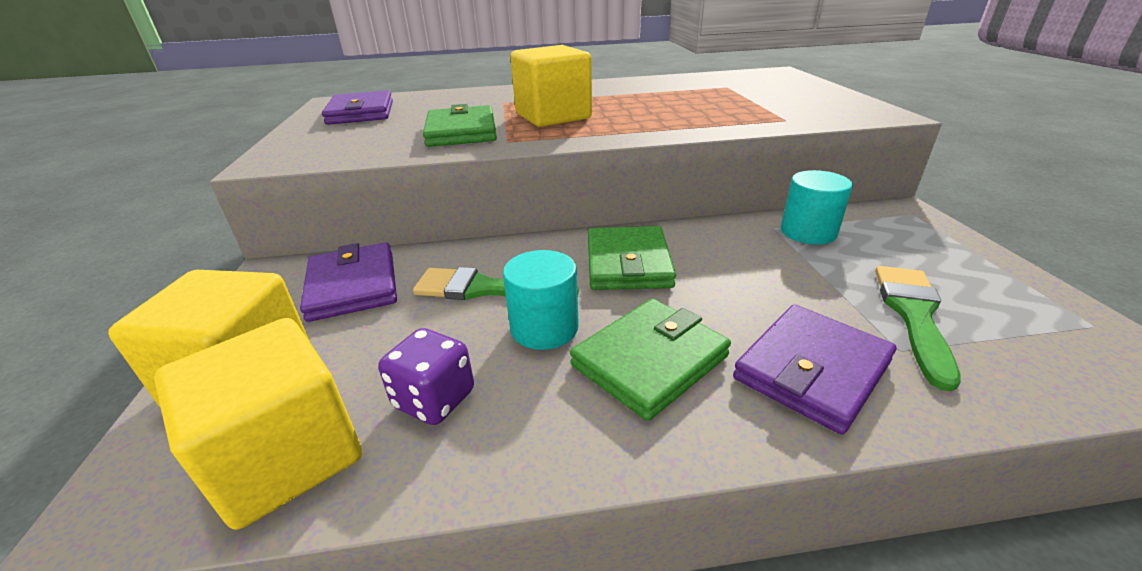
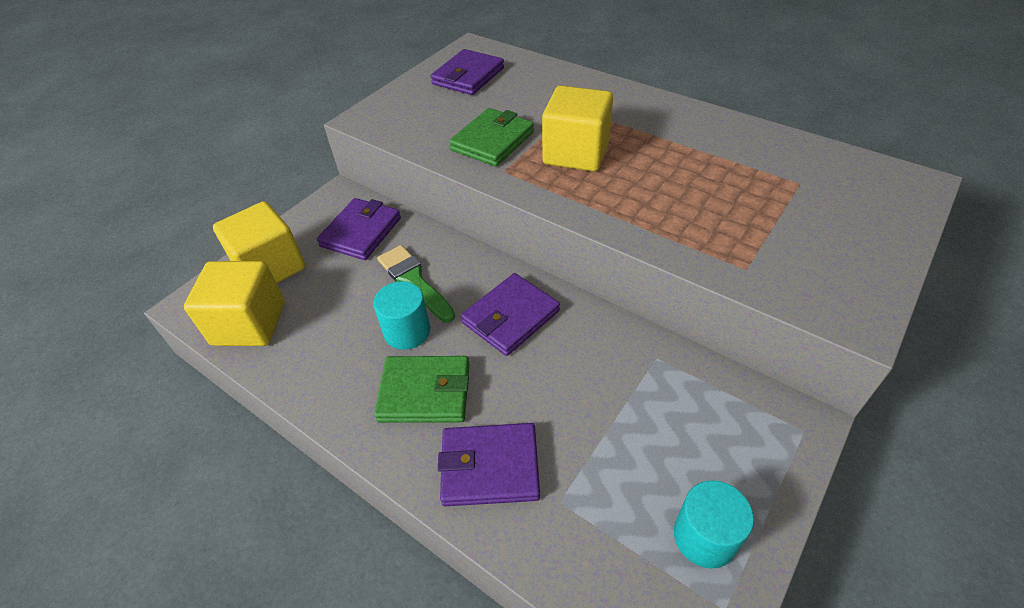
camera: 45 degrees right, 15 degrees up
(434, 399) = (319, 337): purple dice -> none
(628, 263) = (510, 317): green wallet -> purple wallet
(808, 232) = (674, 381): turquoise cylinder -> turquoise cylinder (705, 536)
(913, 315) = (613, 493): green brush -> none

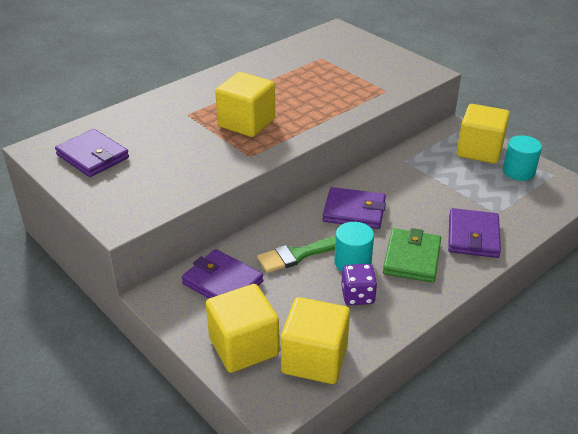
camera: 80 degrees left, 10 degrees down
(347, 345) = (358, 296): none -> purple dice
(492, 141) = (207, 156): green wallet -> none
(510, 317) = (354, 211): purple wallet -> purple wallet turned 45 degrees counterclockwise
(744, 464) = (479, 150): none -> yellow cube

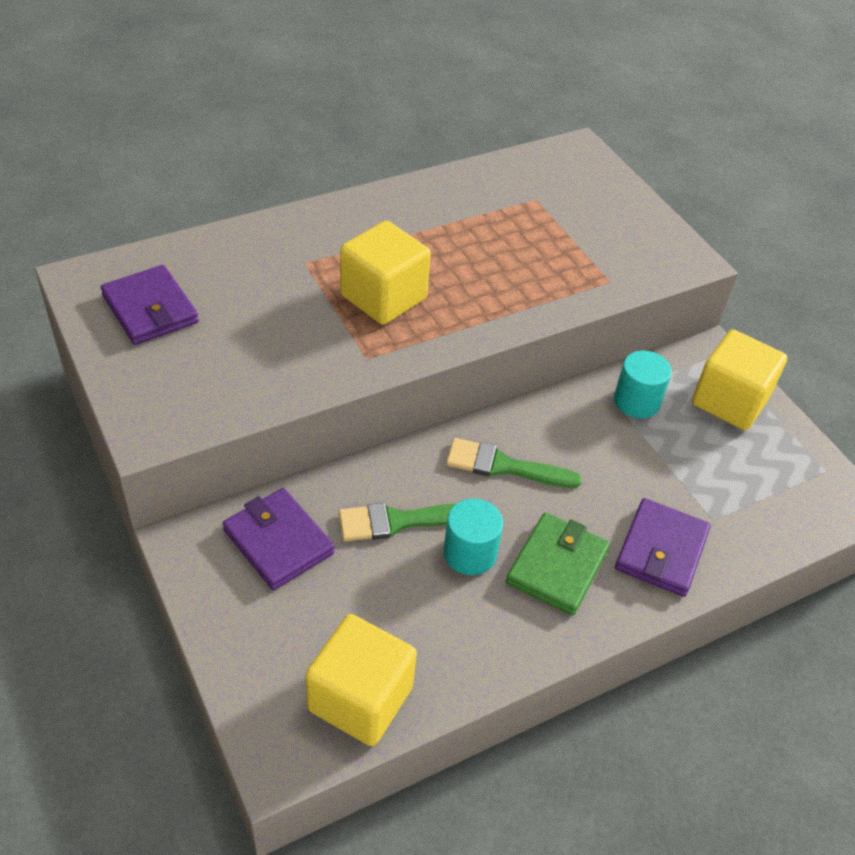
camera: 10 degrees right, 10 degrees up
(243, 346) = (272, 653): yellow cube -> none
(354, 211) = (503, 466): purple wallet -> green brush
(358, 296) = (457, 611): purple dice -> none
(518, 171) = (774, 452): turquoise cylinder -> turquoise cylinder (636, 401)

